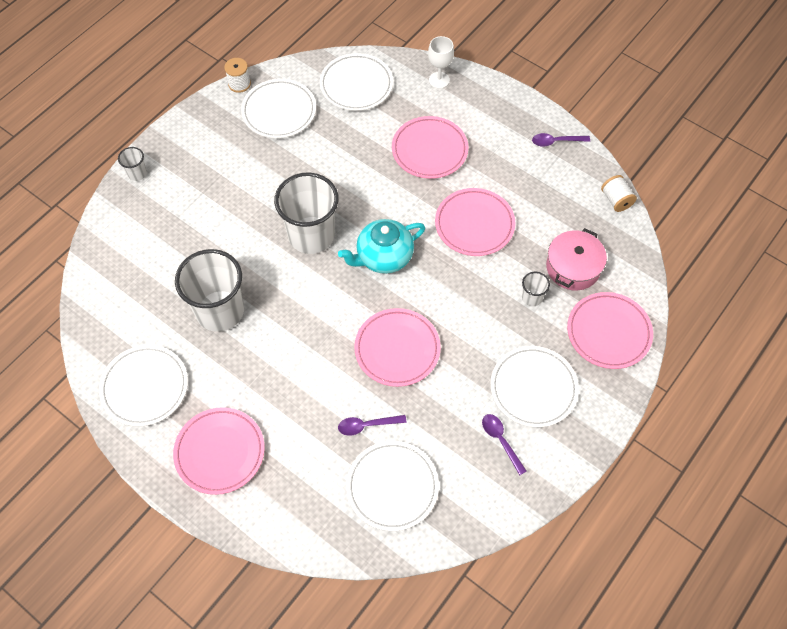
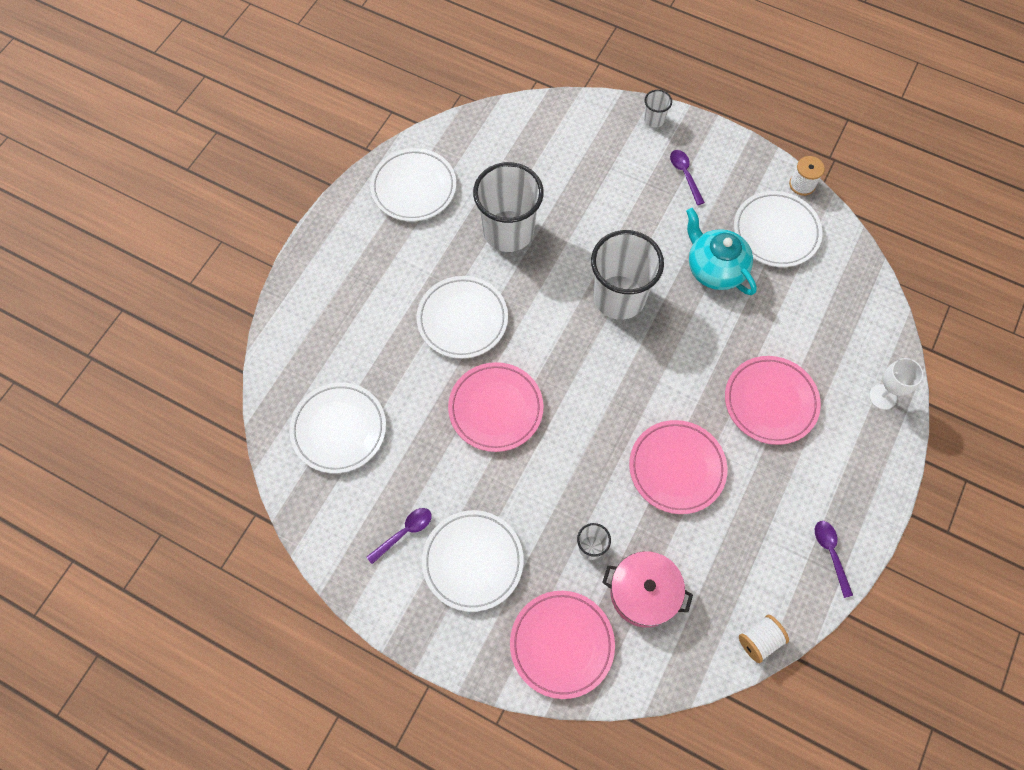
camera: 80 degrees right, 5 degrees up
(220, 452) = (356, 266): pink plate -> none
(356, 85) = (842, 304): white plate -> white plate (462, 319)
(367, 425) = (403, 394): purple spoon -> purple spoon (685, 175)
(383, 257) = (608, 375): turquoise teapot -> turquoise teapot (714, 269)

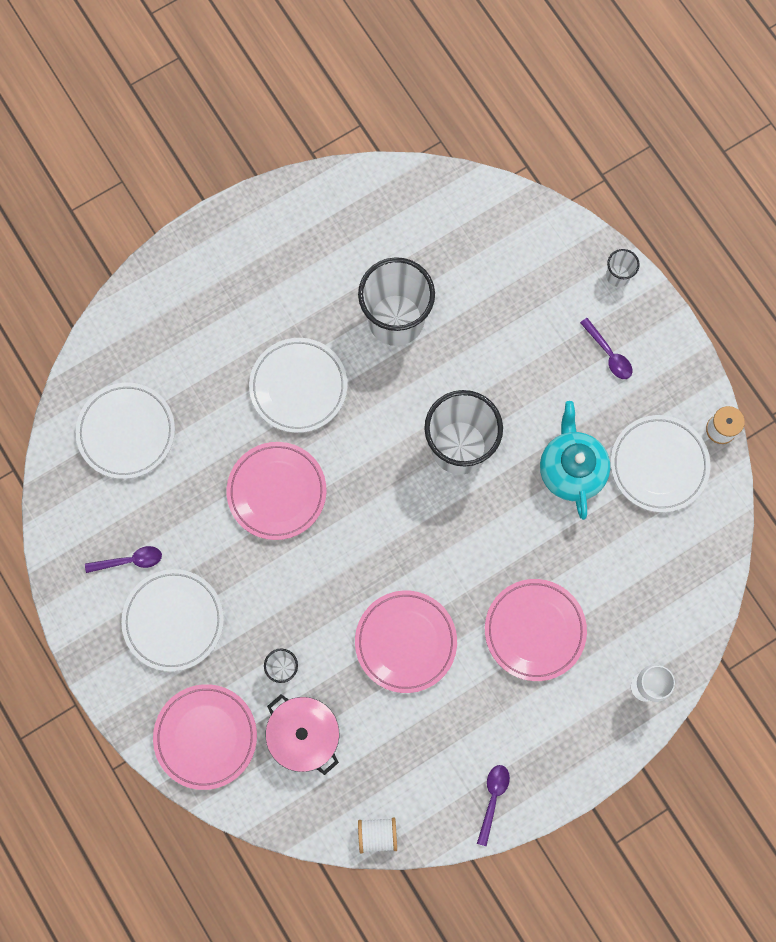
camera: 30 degrees right, 10 degrees up
(414, 188) = (332, 223): white plate -> none
(685, 175) = (608, 354): purple spoon -> purple spoon turned 135 degrees clockwise

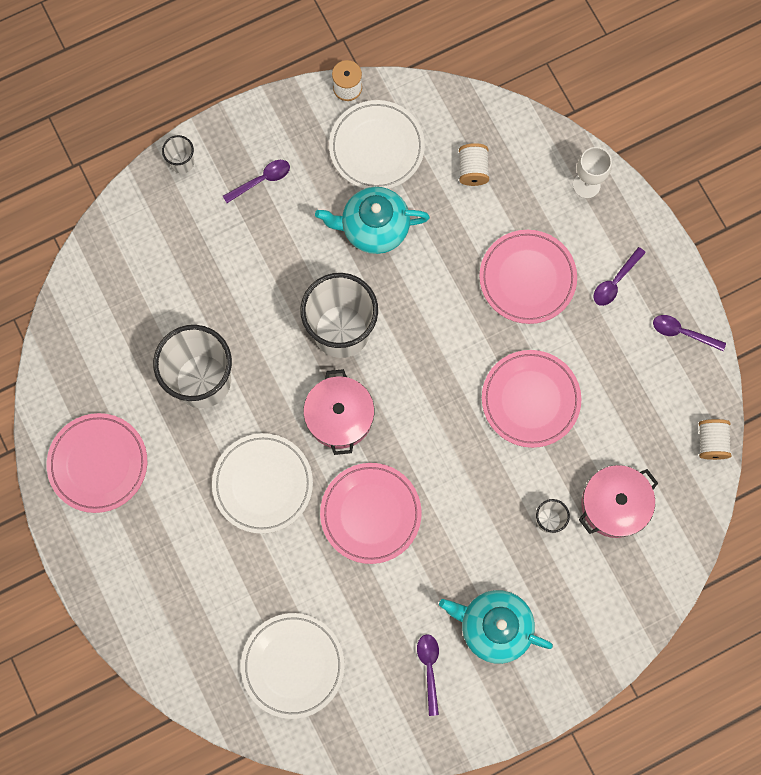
camera: 85 degrees left, 0 degrees up
(173, 620) = (494, 627): white plate -> turquoise teapot
(206, 736) = (611, 601): pink plate -> pink plate (98, 464)
(372, 453) = (339, 416): none -> pink pot
(541, 723) = (615, 281): none -> purple spoon
(647, 565) = (473, 170): none -> white spool

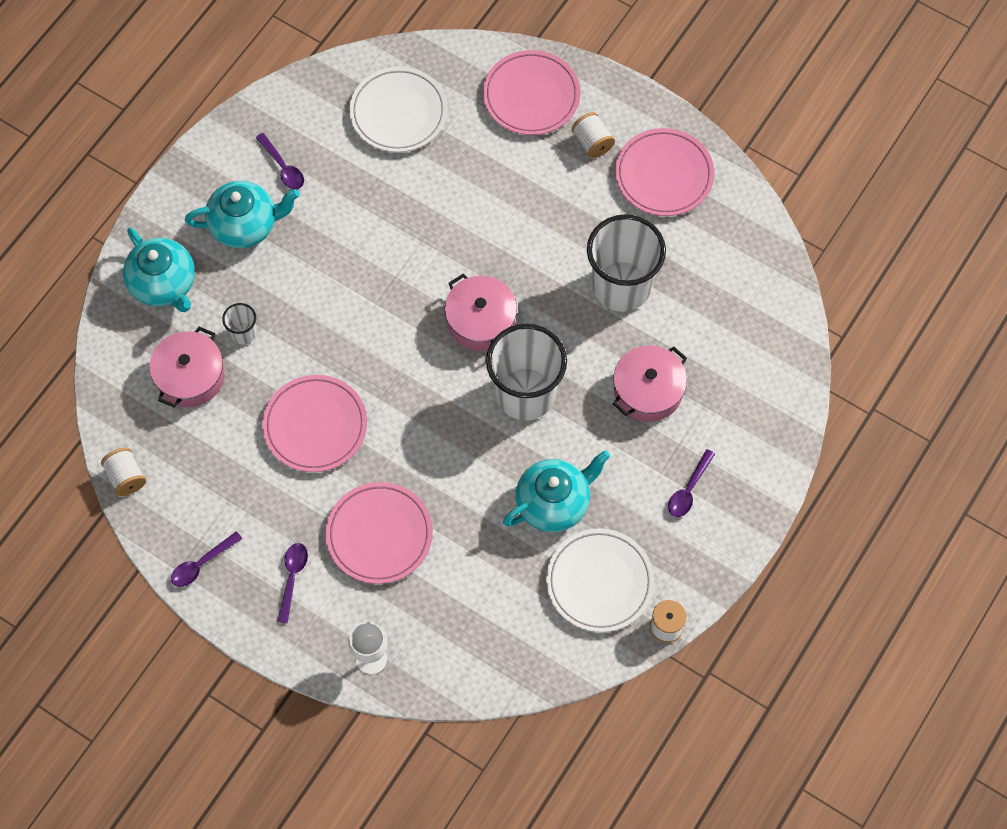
camera: 150 degrees right, 10 degrees down
(182, 162) = (774, 465): white cup -> none
(240, 278) = (648, 390): none -> pink pot
(263, 484) = (513, 232): white plate -> none
(370, 514) = (404, 257): pink plate -> pink plate (531, 96)
(473, 170) = (492, 612): white spool -> white spool (592, 142)
(595, 608) = (164, 284): none -> turquoise teapot
(683, 333) = (202, 564): purple spoon -> purple spoon turned 150 degrees clockwise

